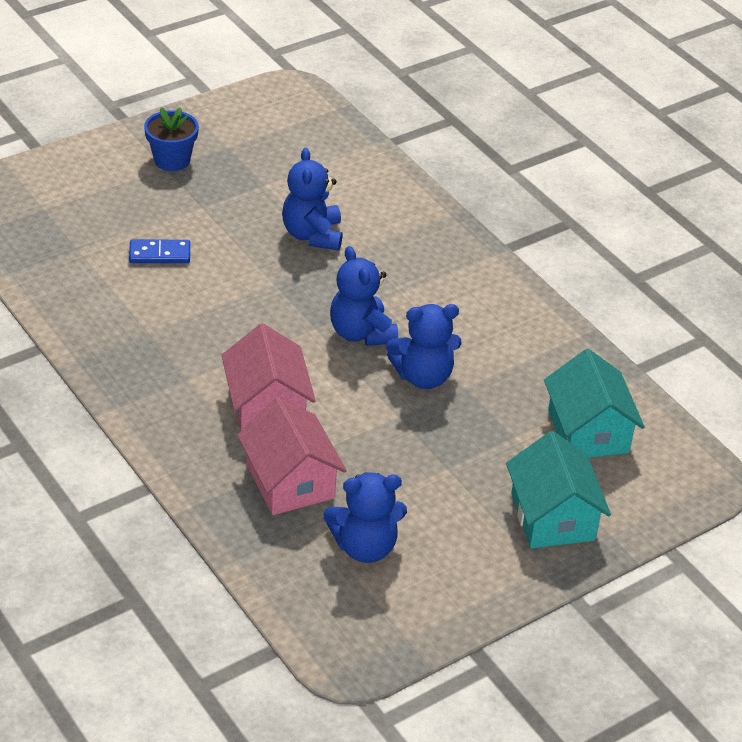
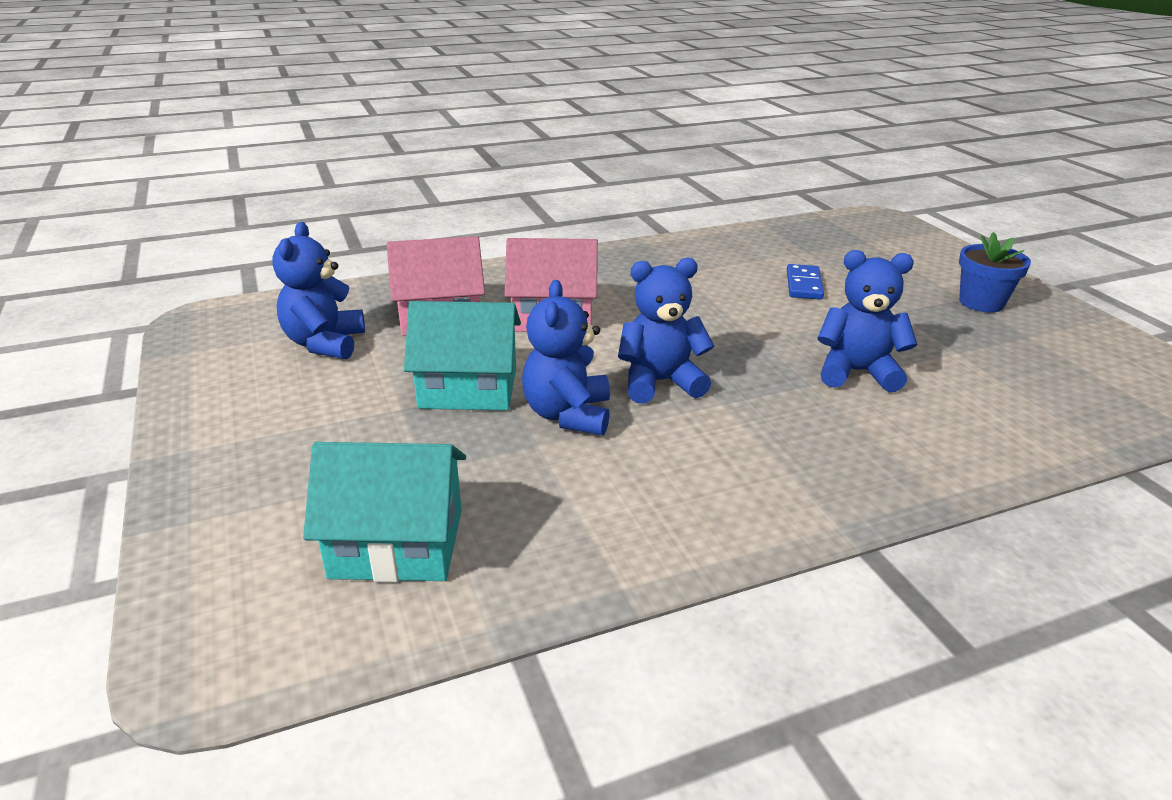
camera: 105 degrees right, 10 degrees down
(552, 517) = (264, 474): turquoise house -> turquoise house (468, 388)

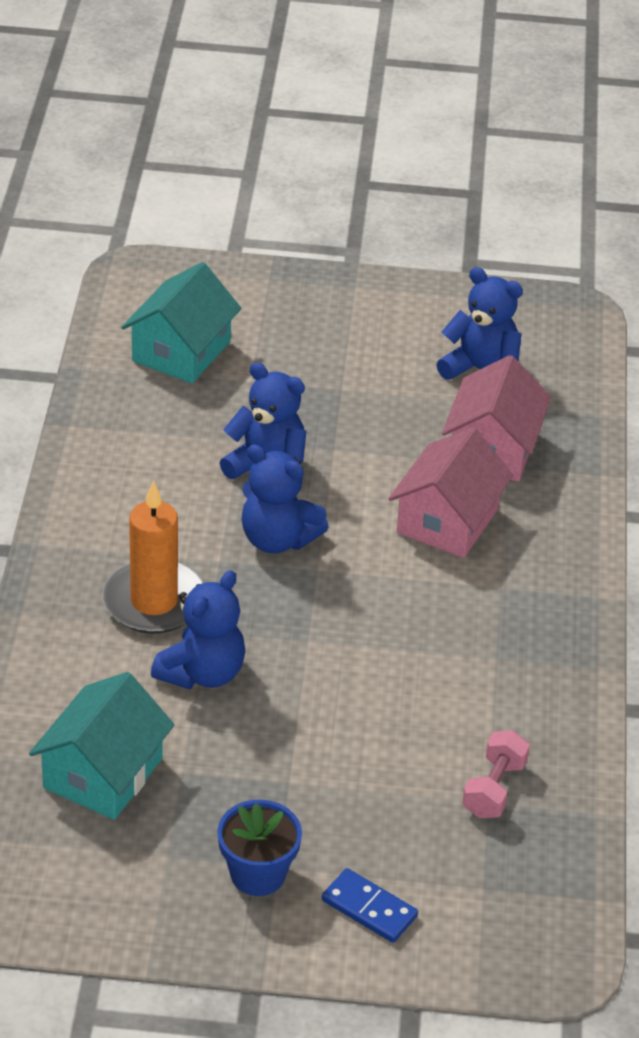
camera: 115 degrees right, 10 degrees up
(468, 388) = (348, 430): turquoise house -> turquoise house (103, 773)
(660, 382) = (277, 539): blue teddy bear -> blue teddy bear turned 105 degrees clockwise
(791, 252) = (494, 789): none -> pink dumbbell
(804, 285) = (398, 745): blue domino -> blue domino (369, 908)
(816, 421) = (154, 601): none -> orange candle

